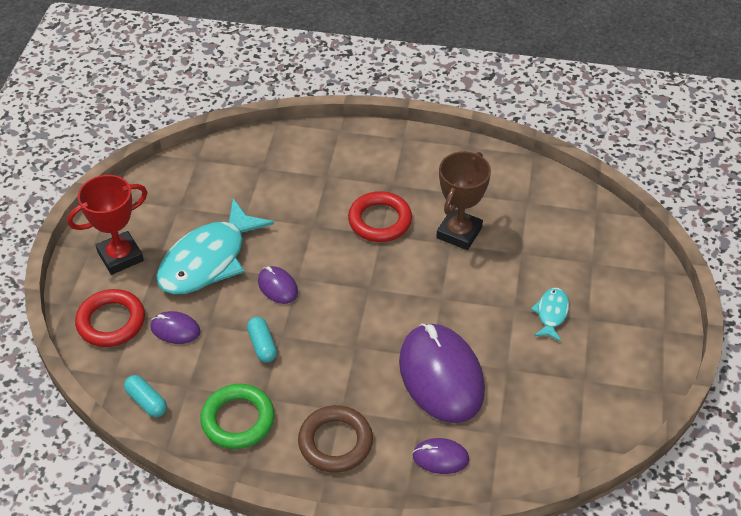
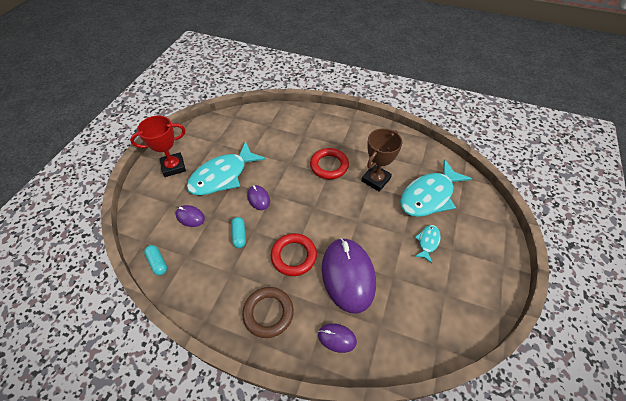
camera: 10 degrees right, 5 degrees up
(111, 322) = (154, 206): red ring -> red ring (294, 256)
(238, 420) = (210, 285): green ring -> none
(546, 246) = (429, 196): none -> turquoise fish

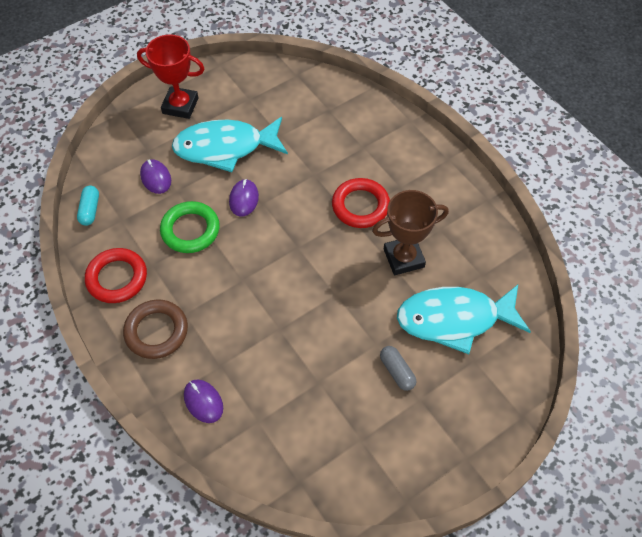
camera: 35 degrees right, 5 degrees up
(239, 235) = (190, 230): turquoise capsule -> green ring
(294, 256) = (229, 289): red ring -> red ring (117, 278)
(348, 275) = (270, 348): purple mouse -> none
(427, 242) = (397, 371): turquoise fish -> grey capsule

